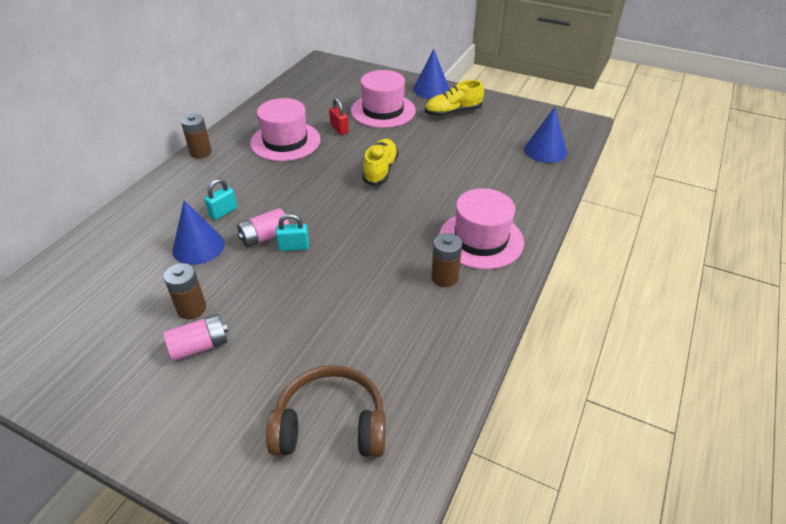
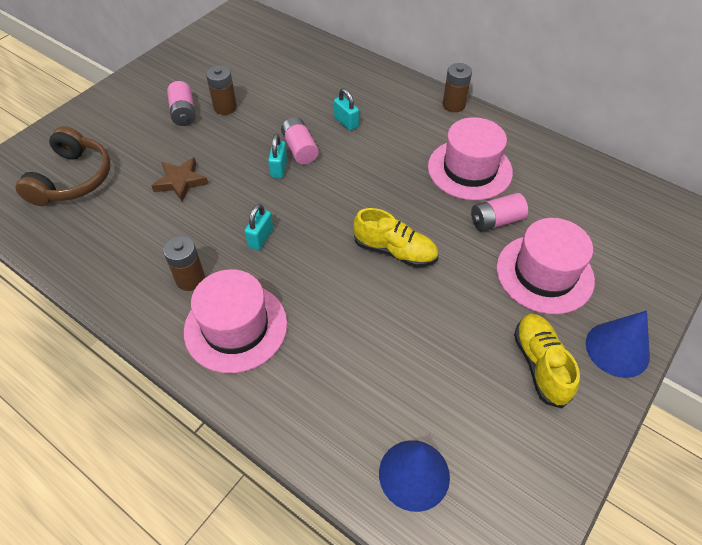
camera: 100 degrees right, 10 degrees up
(198, 247) = (300, 108): blue cone -> none
(321, 317) = (180, 181): none -> brown star
(339, 129) = (496, 221): red padlock -> pink battery
(385, 243) = (260, 238): none -> turquoise padlock

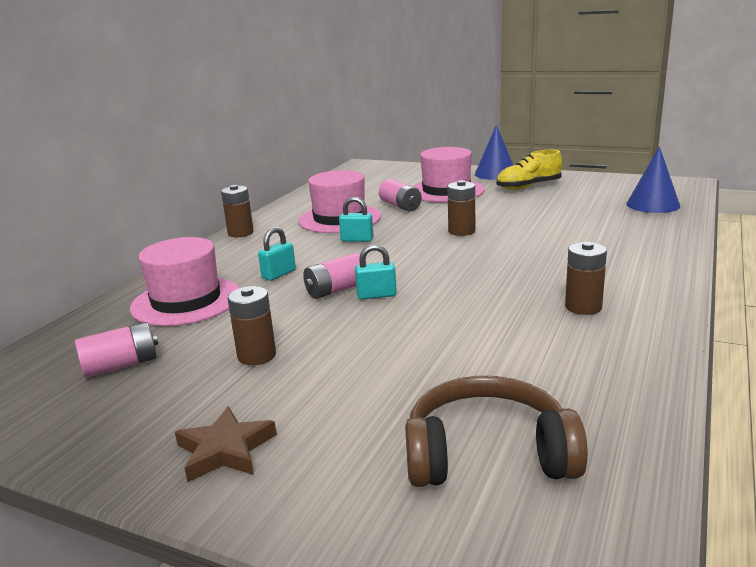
camera: 100 degrees left, 30 degrees down
(180, 181) = (434, 351): brown star -> brown star (225, 450)
(183, 113) = (275, 389): pink battery -> pink battery (121, 365)
(236, 327) = (613, 274): pink hat -> pink hat (186, 301)
(260, 238) = (492, 284): turquoise padlock -> turquoise padlock (357, 239)
(395, 251) = (461, 231): yellow shoe -> brown battery

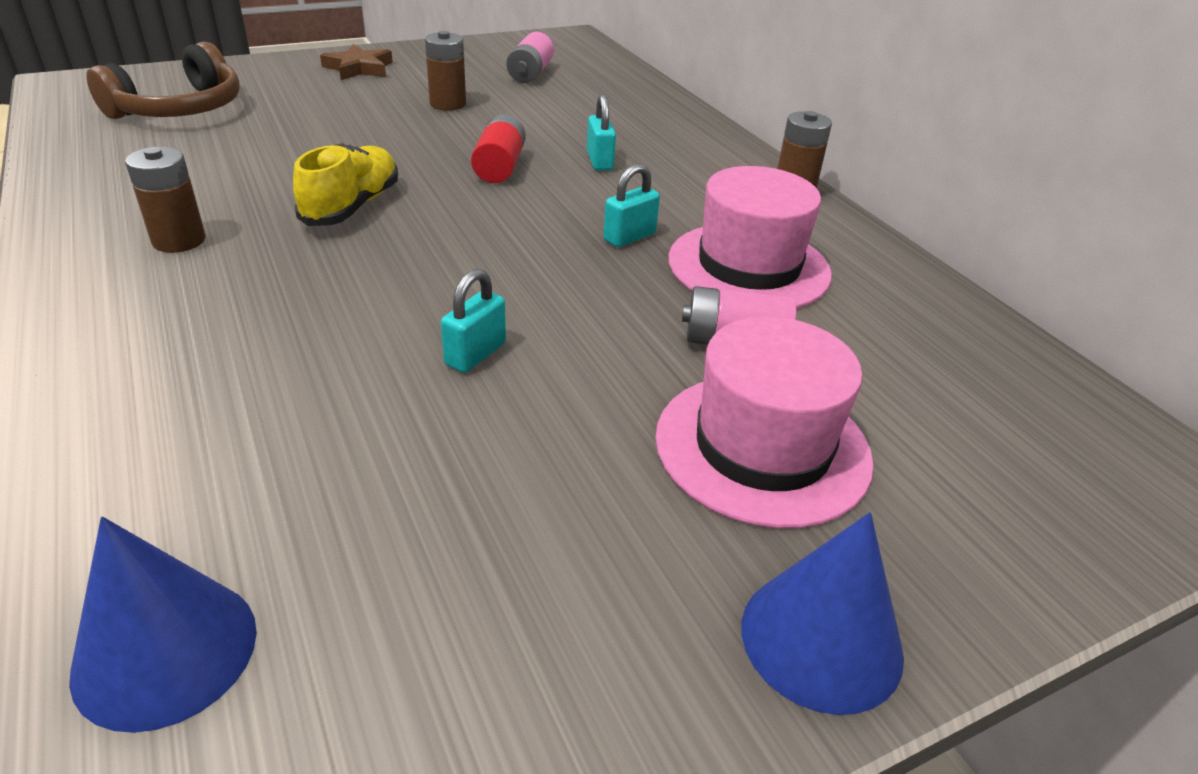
camera: 125 degrees right, 15 degrees up
(186, 301) = (612, 114): pink hat -> none
(336, 290) = (499, 167): pink battery -> red battery
(376, 295) = (446, 175): turquoise padlock -> turquoise padlock (475, 354)
(461, 231) = (513, 317): brown battery -> none
(528, 186) = (616, 587): yellow shoe -> yellow shoe (352, 206)

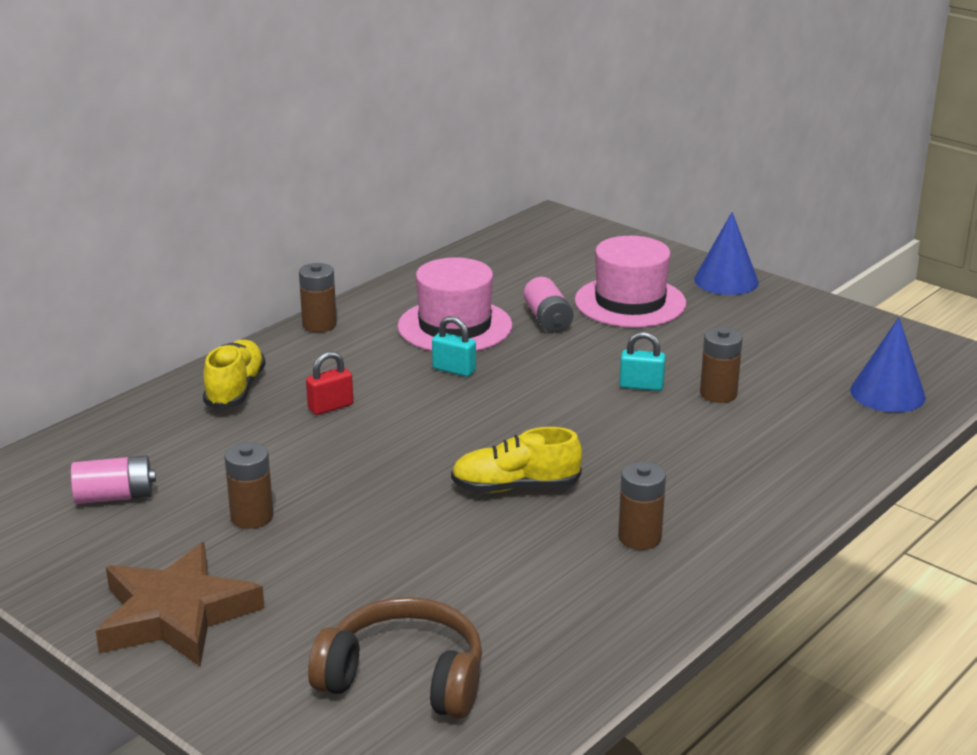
camera: 110 degrees left, 10 degrees down
(359, 68) = (176, 615): brown star -> brown star, size x1.71
(387, 417) = (718, 394): none -> brown battery
(499, 167) = (382, 447): red battery -> none
(599, 161) = (330, 407): turquoise padlock -> red padlock
(668, 132) = (235, 390): none -> yellow shoe

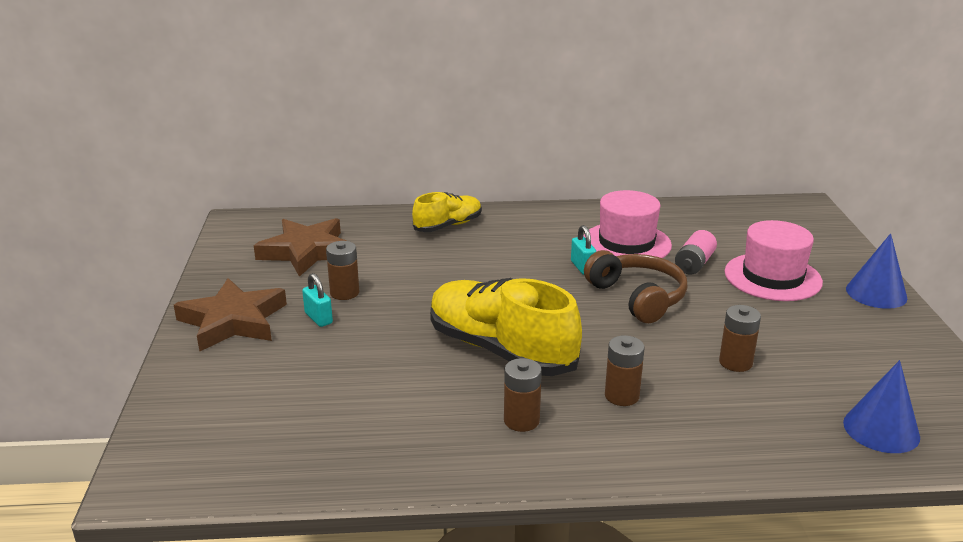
camera: 45 degrees right, 0 degrees up
(115, 496) = (306, 251): pink battery -> brown star
(319, 325) = (549, 210): brown battery -> brown battery (622, 396)
(330, 407) = (479, 256): red padlock -> none
(404, 678) = (266, 416): brown headphones -> brown headphones (638, 297)
(515, 487) = (501, 350): yellow shoe -> yellow shoe, size x1.78
(641, 386) = (687, 331): turquoise padlock -> turquoise padlock (318, 318)

